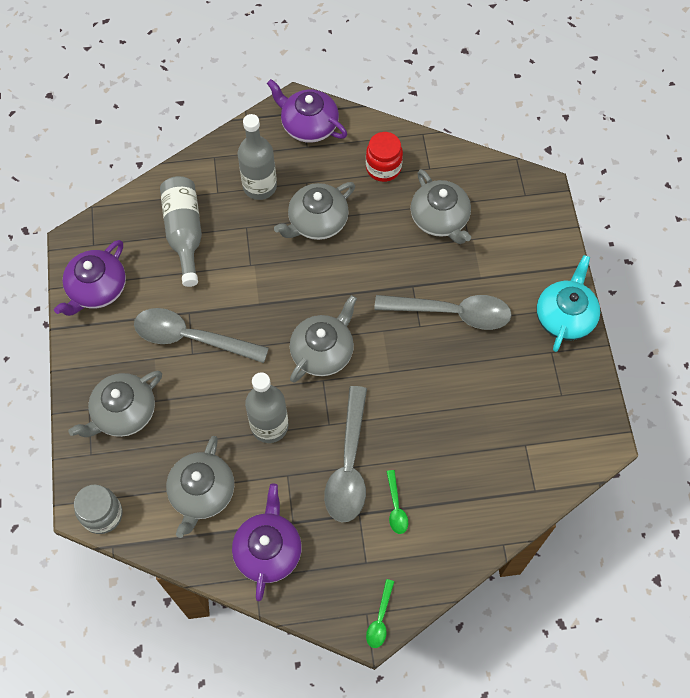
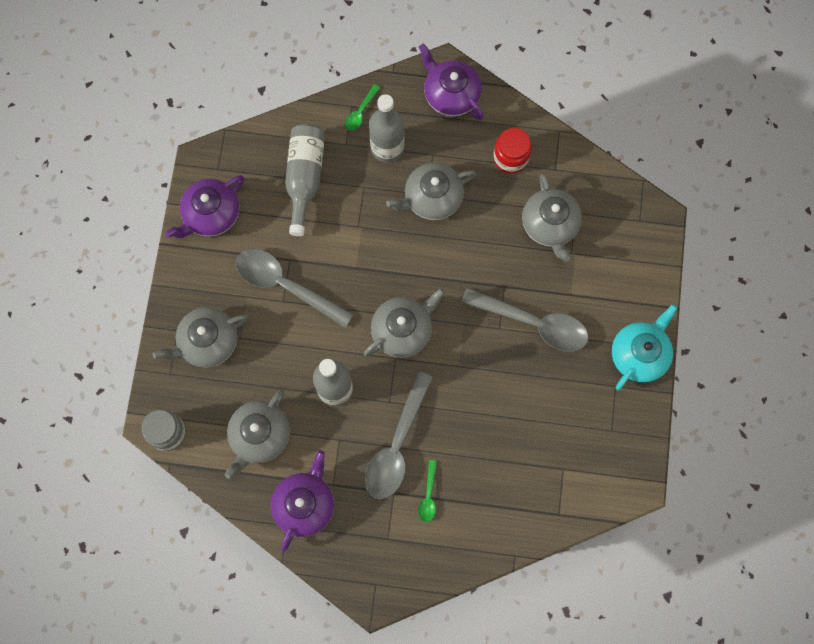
camera: 15 degrees right, 10 degrees up
(380, 619) = (386, 592): green spoon -> green spoon (360, 112)

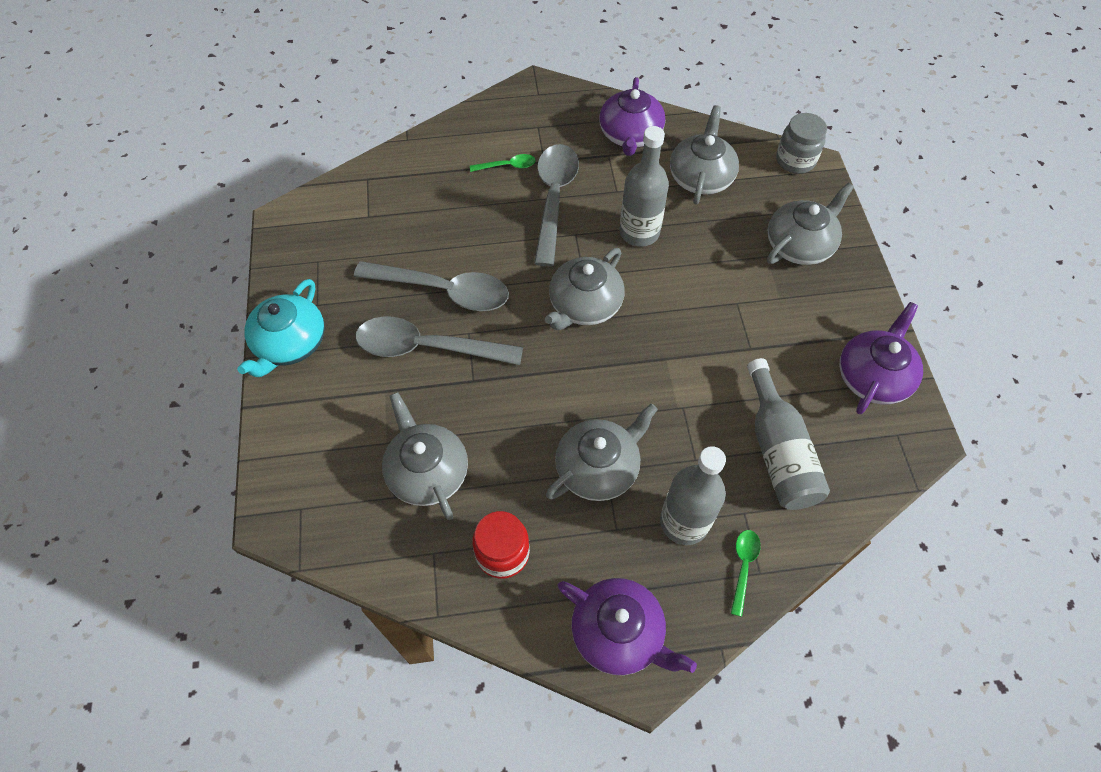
camera: 165 degrees right, 15 degrees down
(286, 285) = (741, 319): grey spoon -> grey spoon (443, 291)
(428, 495) = (507, 166): green spoon -> green spoon turned 90 degrees clockwise

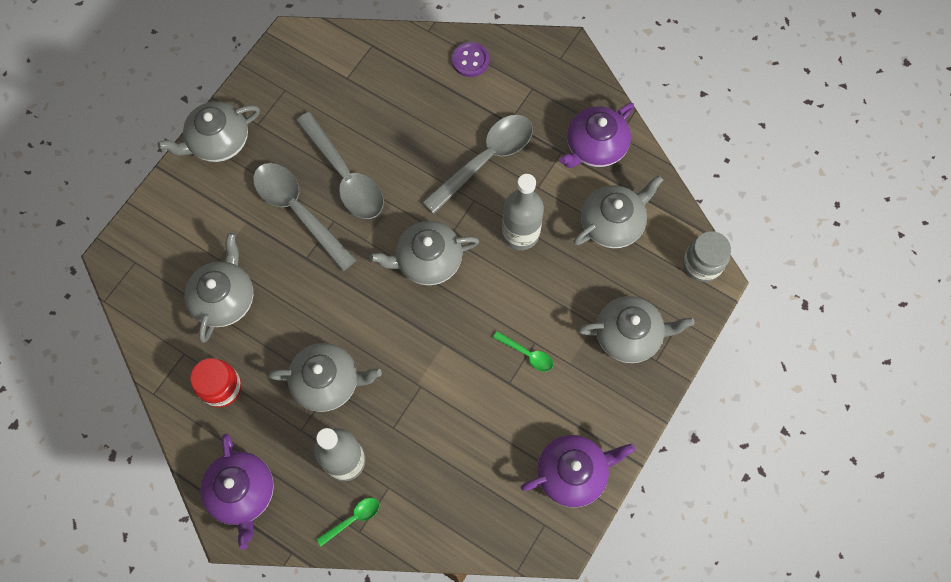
camera: 40 degrees right, 10 degrees up
(290, 343) = (218, 141): turquoise teapot -> grey teapot
(466, 138) = (470, 60): none -> purple button
(507, 166) = (478, 107): green spoon -> green spoon (527, 354)
(778, 451) = (452, 467): grey bottle -> none

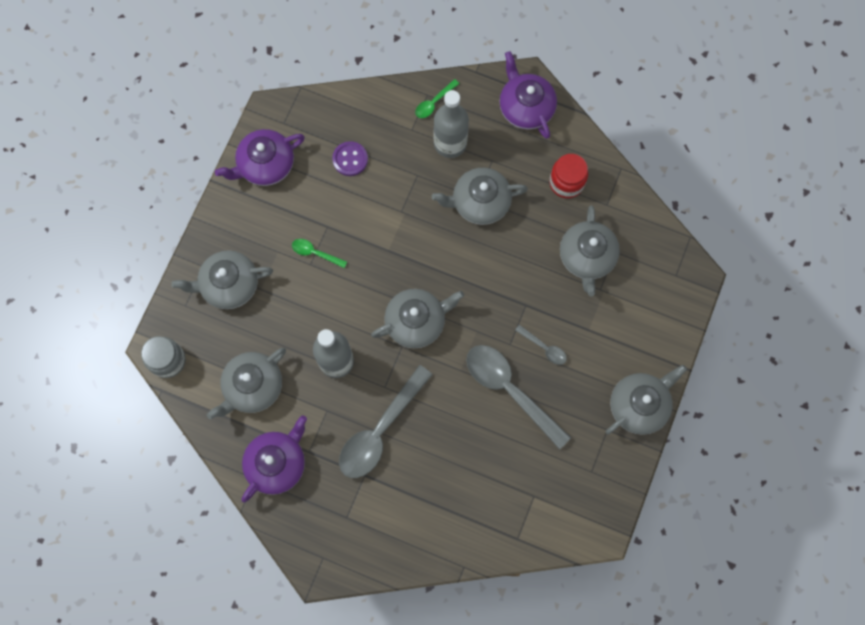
camera: 170 degrees right, 5 degrees up
(298, 211) = (544, 347): grey spoon -> grey spoon, size x0.45
(470, 60) = (414, 538): purple button -> purple button (350, 159)

